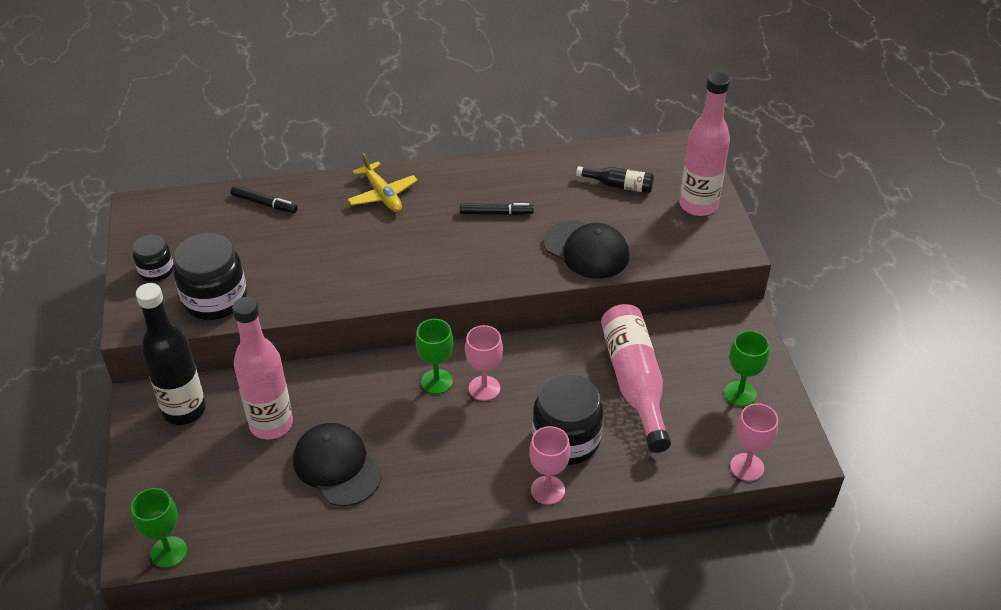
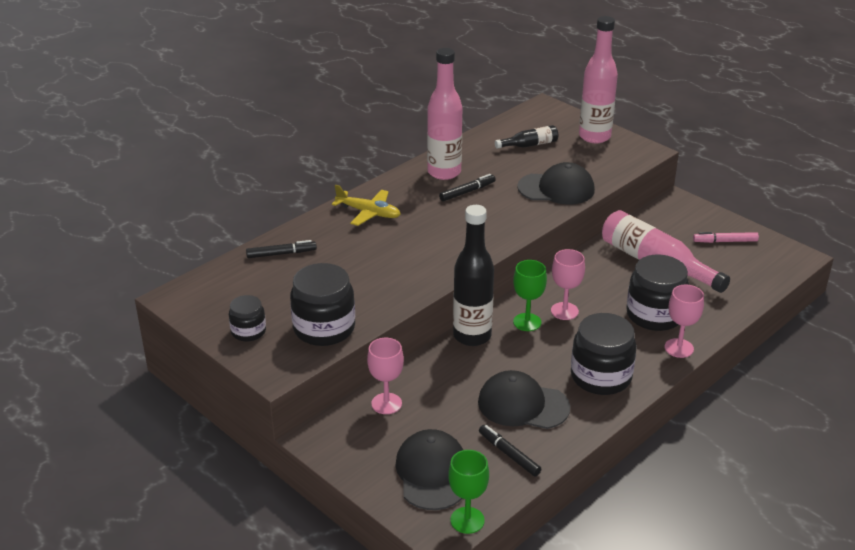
camera: 35 degrees left, 10 degrees down
(184, 410) = (360, 428): black bottle -> black bottle (472, 336)
(191, 488) = (432, 473): none -> black cap
(271, 424) = (440, 404): pink bottle -> pink bottle (444, 172)
(271, 509) = (509, 454): none -> black marker
(438, 478) = (601, 377): none -> black jar
(740, 393) = (725, 241): green goblet -> pink marker
(747, 467) = (777, 278): pink goblet -> pink goblet (386, 403)

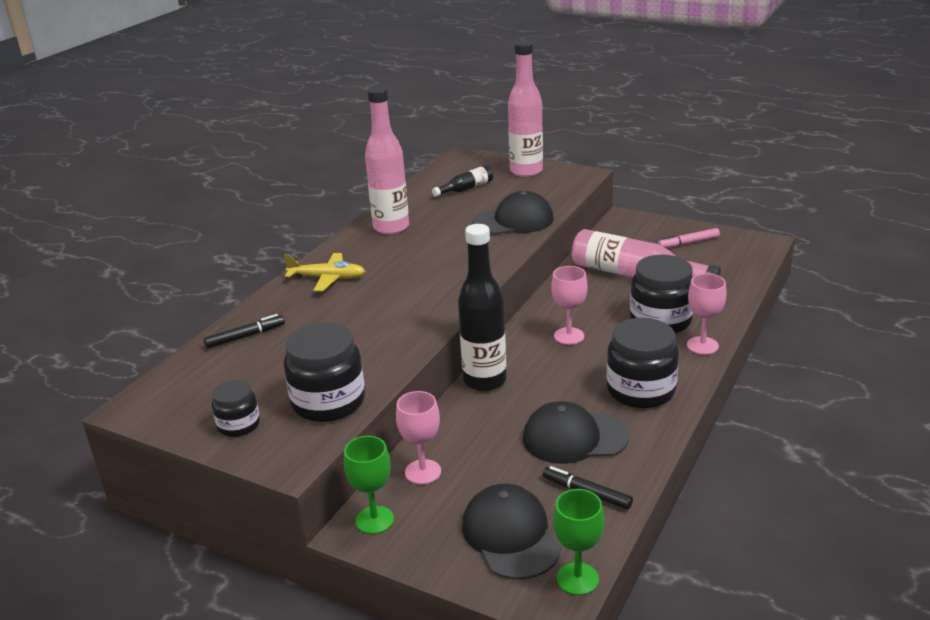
camera: 15 degrees left, 5 degrees down
(467, 192) = (424, 240): black marker -> none
(527, 322) = (536, 355): green goblet -> green goblet (374, 520)

